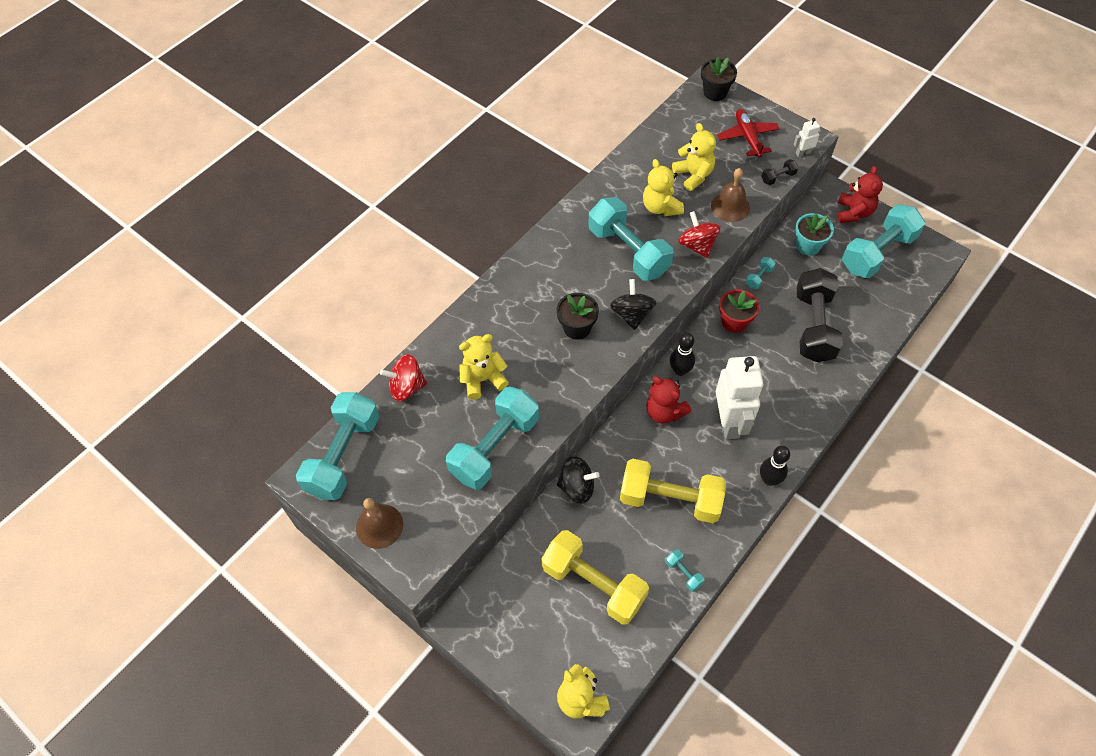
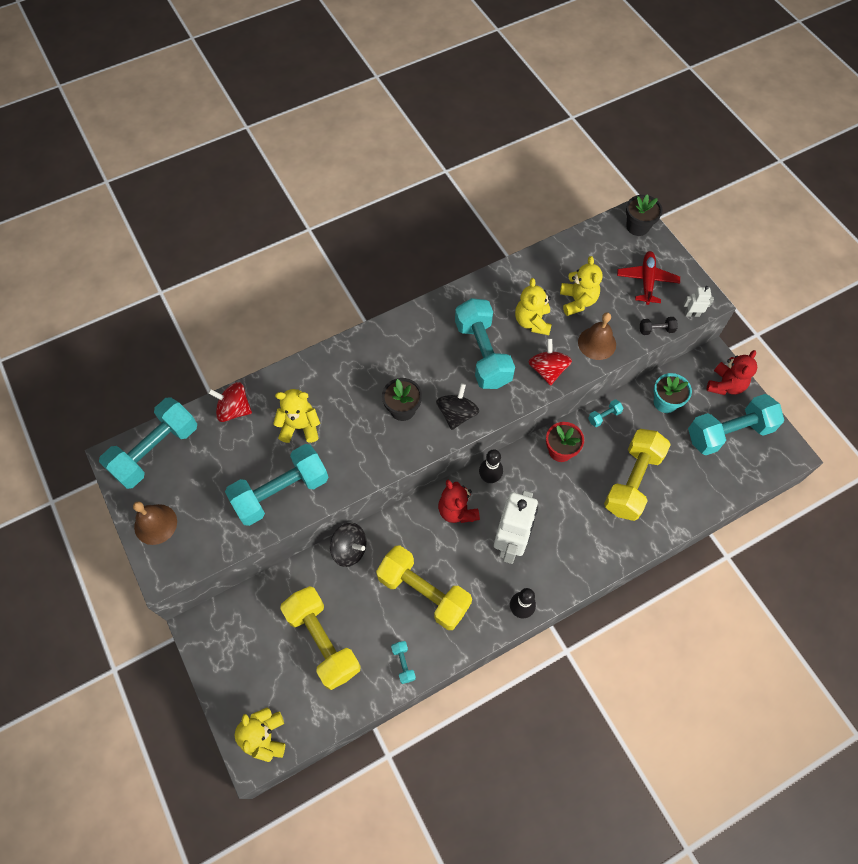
camera: 20 degrees right, 5 degrees up
(814, 326) = (632, 481): black dumbbell -> yellow dumbbell

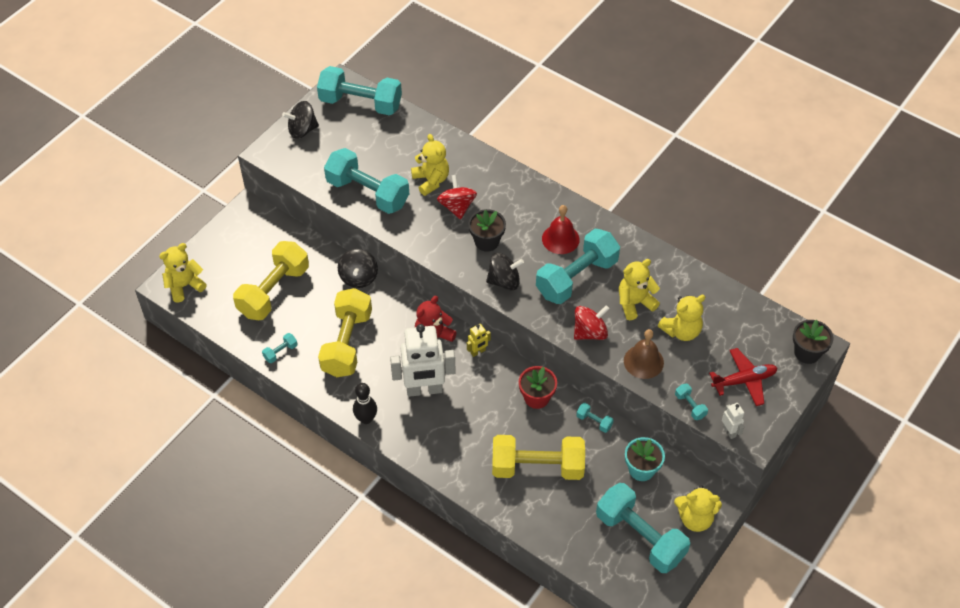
camera: 65 degrees right, 10 degrees down
(155, 524) = (302, 130): brown bell -> black spinning top
(234, 410) = (422, 133): red spinning top -> red spinning top (457, 207)
(432, 347) = (560, 239): none -> red bell
(489, 478) = (478, 352): black bowling pin -> yellow robot
(656, 330) = (690, 406): black dumbbell -> turquoise dumbbell
(725, 385) = (695, 518): red teddy bear -> yellow teddy bear

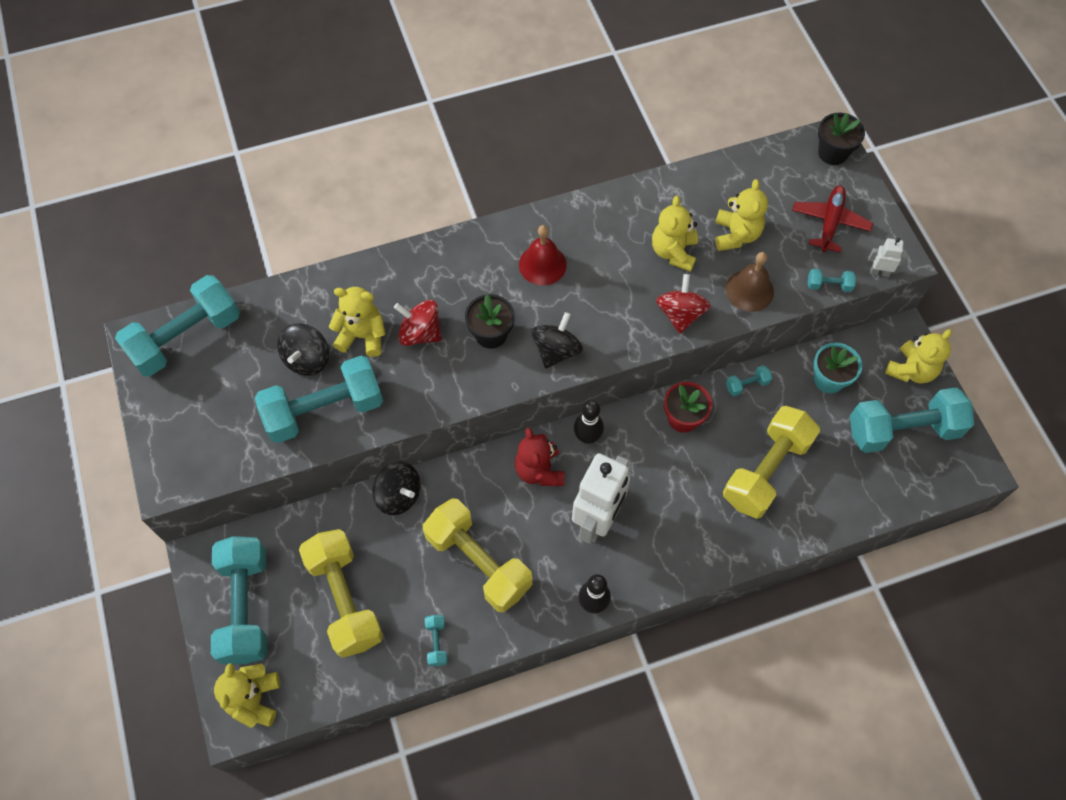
camera: 55 degrees left, 10 degrees up
(302, 130) = (169, 424): black spinning top -> black spinning top (307, 359)
(478, 352) = (587, 437): yellow robot -> black bowling pin
(577, 278) = (603, 282): turquoise dumbbell -> turquoise dumbbell (246, 606)

